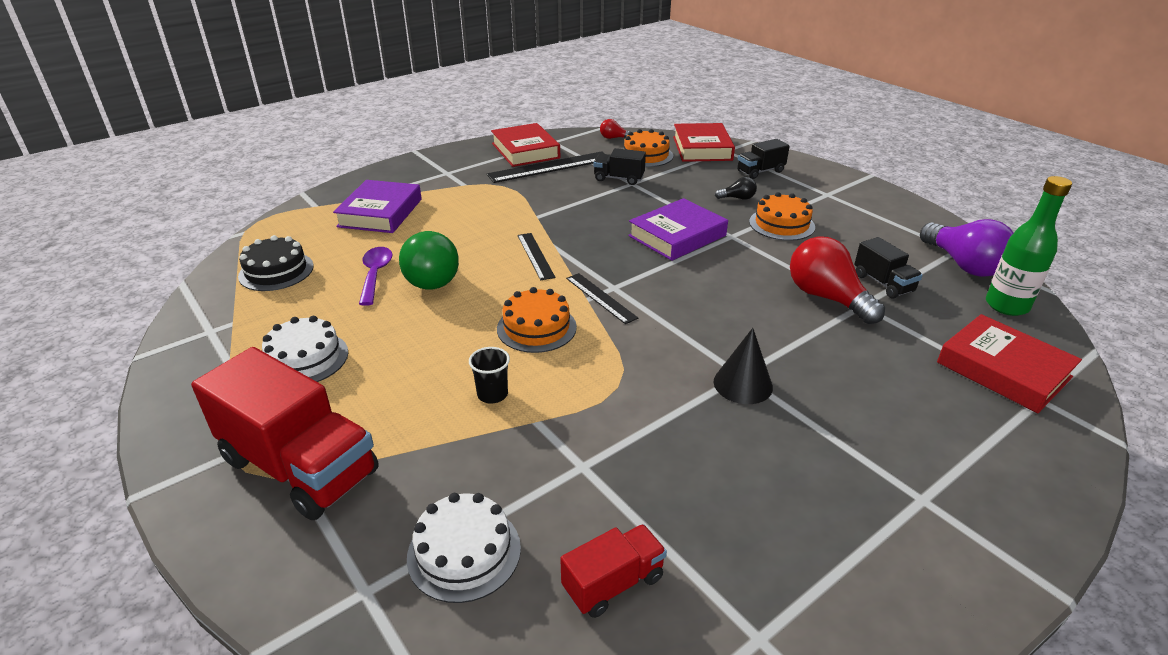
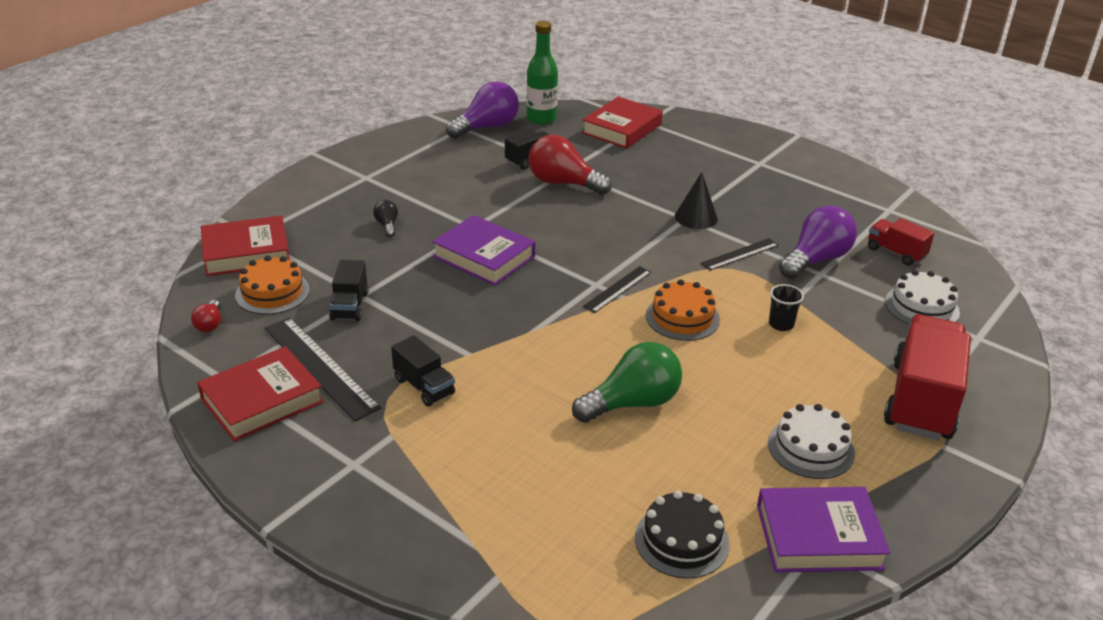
camera: 105 degrees left, 0 degrees up
(375, 275) = (648, 448): purple spoon -> none
(380, 213) = (499, 495): purple book -> purple book (818, 536)
(535, 256) = (559, 339): black ruler -> black ruler (740, 254)
(617, 472) = (816, 260): none -> purple light bulb
(760, 171) = (314, 213): black truck -> black truck (424, 386)
(781, 224) = (440, 201): orange cake -> none
(827, 298) = (563, 183): red light bulb -> red light bulb turned 75 degrees clockwise

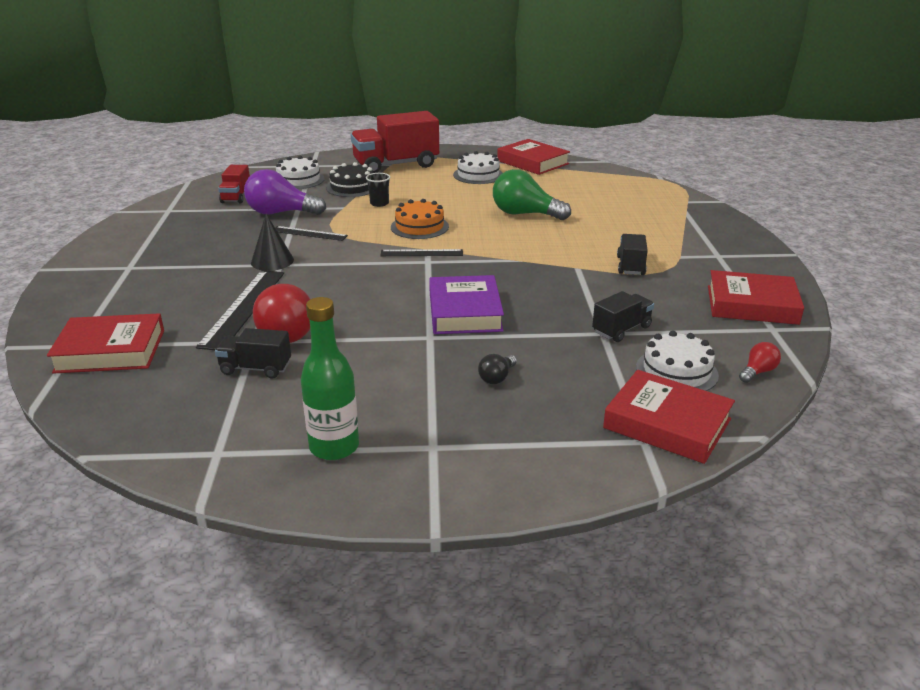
camera: 130 degrees left, 5 degrees down
(272, 292) = (676, 371): orange cake -> white cake
(320, 367) = (689, 304): black ruler -> black ruler (243, 308)
(486, 127) = (198, 435): purple light bulb -> none
(541, 119) = (130, 410): green bottle -> green bottle (334, 447)
(681, 540) = (589, 180): black cake -> black cake (352, 187)
(818, 536) = (532, 162): purple book -> red book

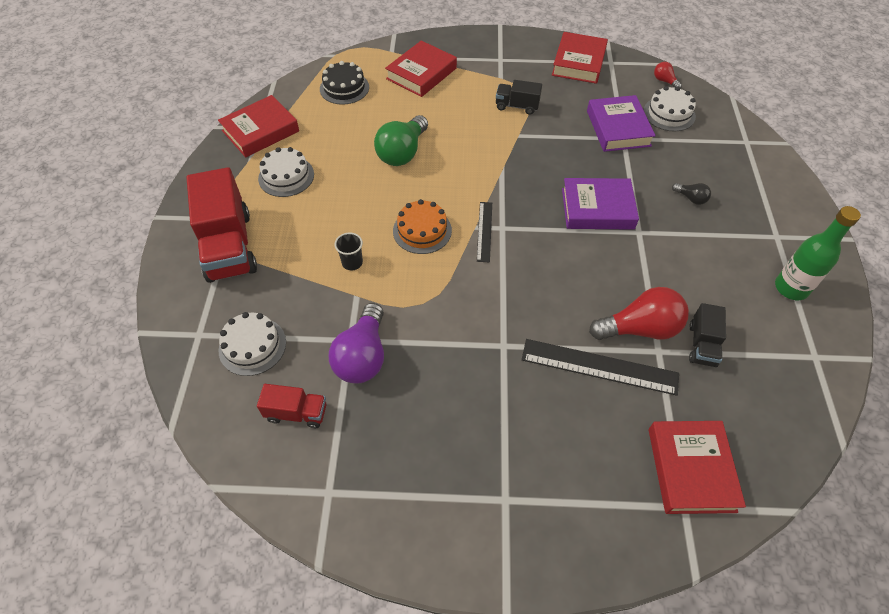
camera: 85 degrees left, 25 degrees up
(272, 261) = (496, 352): black cone -> none
(309, 233) = (427, 324): black ruler -> none
(352, 187) = (294, 288): black cake -> black cake (344, 88)
(621, 329) = (618, 128): black truck -> purple book
(667, 424) = (727, 129): red book -> red book (421, 73)

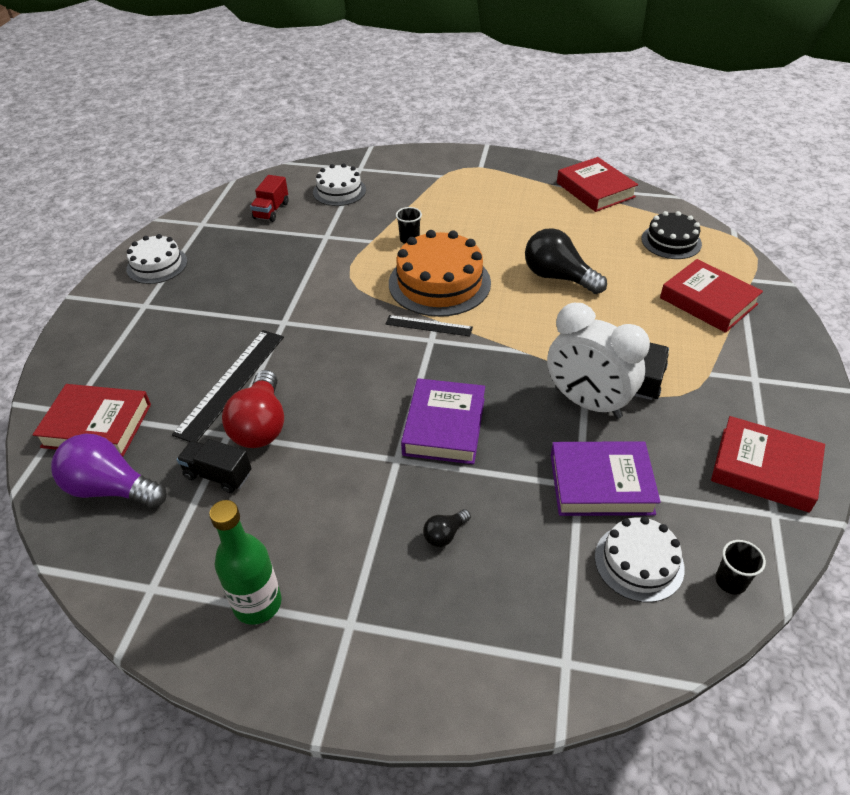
camera: 100 degrees right, 10 degrees down
(229, 246) = (445, 178): red truck -> none
(286, 176) = (528, 204): white cake -> white cake (157, 265)
(363, 356) = (307, 242): purple light bulb -> purple light bulb (111, 489)
(402, 152) = (558, 277): green light bulb -> black light bulb
(422, 230) = (439, 283): orange cake -> orange cake, size x1.65
(547, 134) = (587, 402): none -> white clock
(664, 81) = (730, 581): red light bulb -> black cup

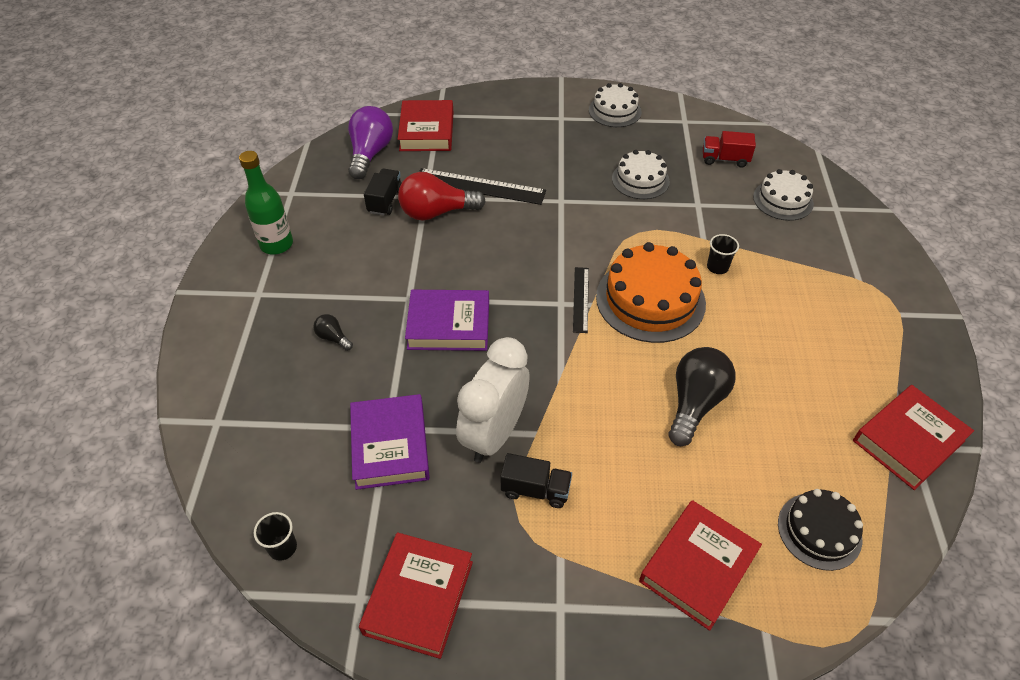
camera: 80 degrees right, 5 degrees up
(639, 562) = (304, 474): white cake -> white cake (640, 180)

